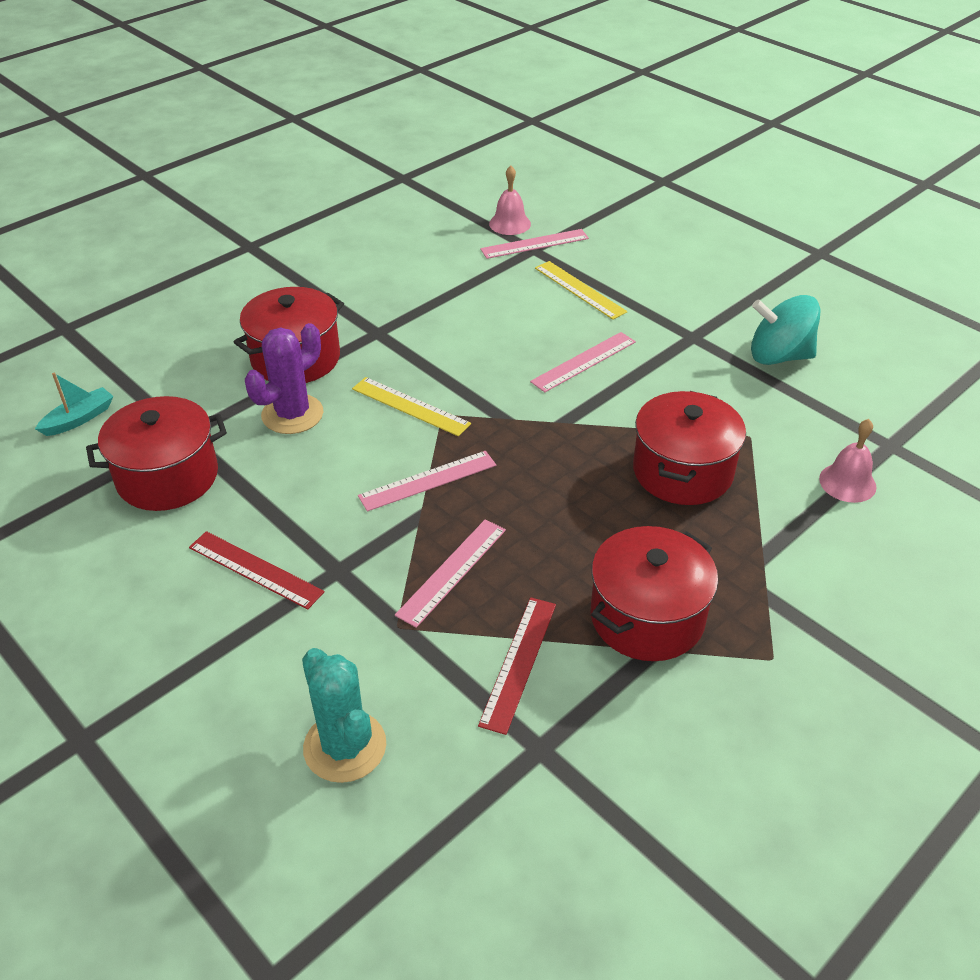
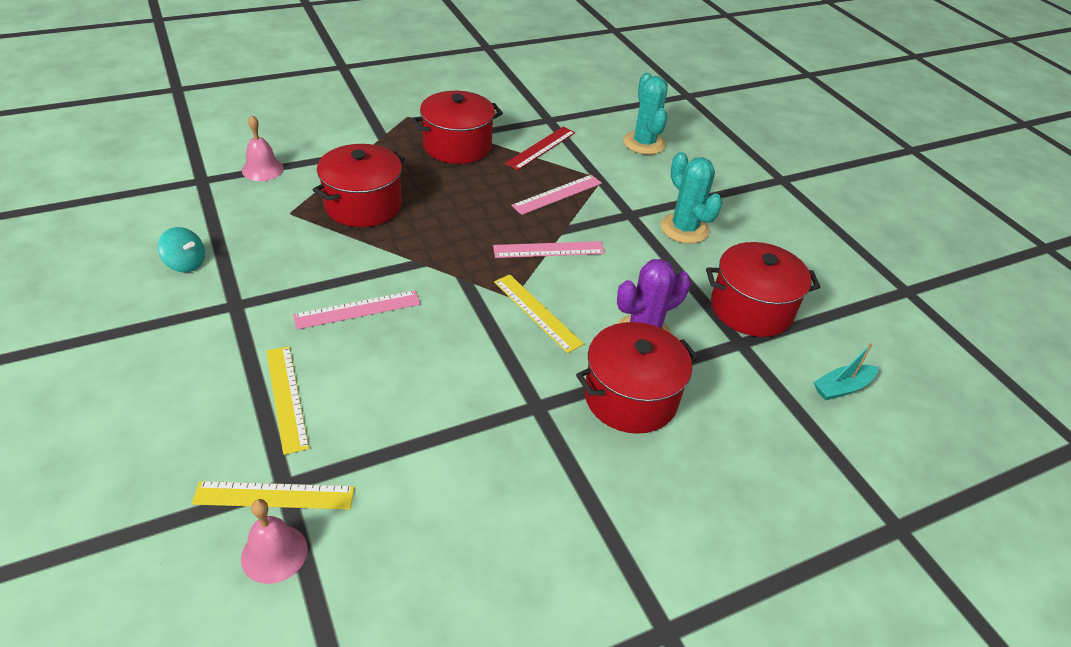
camera: 165 degrees left, 0 degrees up
(255, 569) = (684, 229): red ruler -> turquoise cactus
(534, 244) = (274, 496): pink ruler -> yellow ruler
(778, 356) = (186, 263): turquoise spinning top -> turquoise spinning top, size x0.59

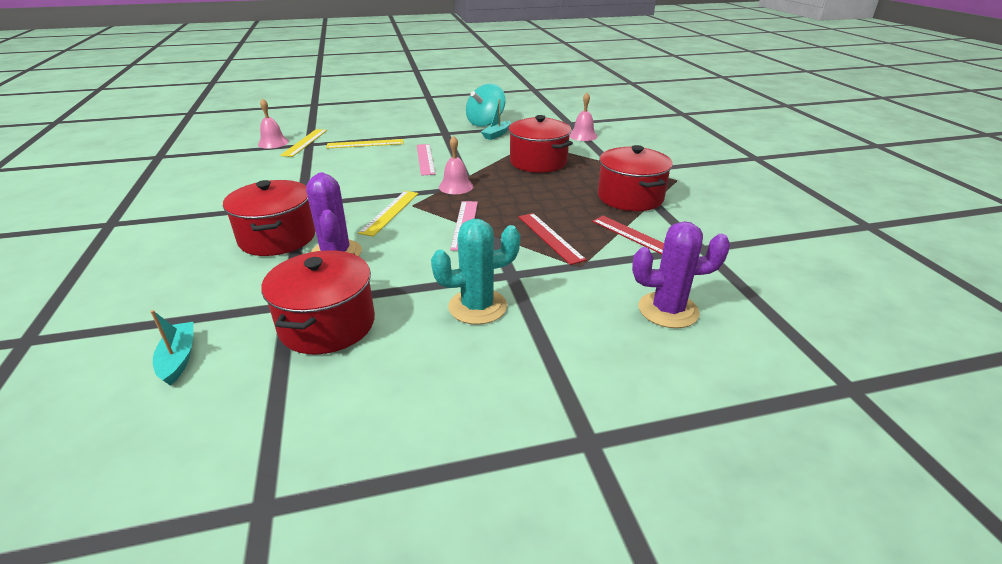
camera: 105 degrees right, 10 degrees down
(186, 263) = (485, 123): turquoise spinning top -> turquoise spinning top, size x1.70
(249, 247) = (496, 134): none -> turquoise boat
(452, 267) = (456, 186): none -> pink bell
(537, 312) = (390, 212): yellow ruler -> yellow ruler turned 45 degrees counterclockwise
(557, 194) = (550, 237): pink ruler -> red ruler
(644, 143) = (668, 310): turquoise cactus -> purple cactus

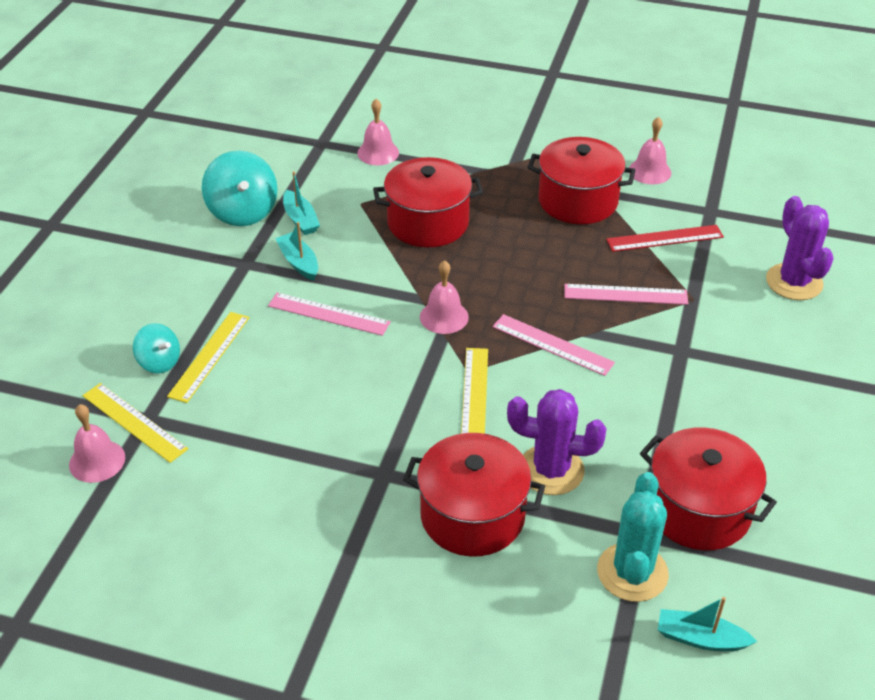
camera: 60 degrees left, 10 degrees up
(351, 136) = (159, 362): none -> turquoise spinning top
(390, 212) = (475, 396): yellow ruler -> yellow ruler turned 45 degrees clockwise
(460, 143) = (299, 262): none -> turquoise boat
(477, 307) = (725, 394): turquoise cactus -> turquoise cactus (632, 572)
(550, 237) = (625, 294): red ruler -> pink ruler
(668, 310) = (794, 282): purple cactus -> purple cactus turned 45 degrees counterclockwise
(709, 213) = (649, 171): none -> pink bell

